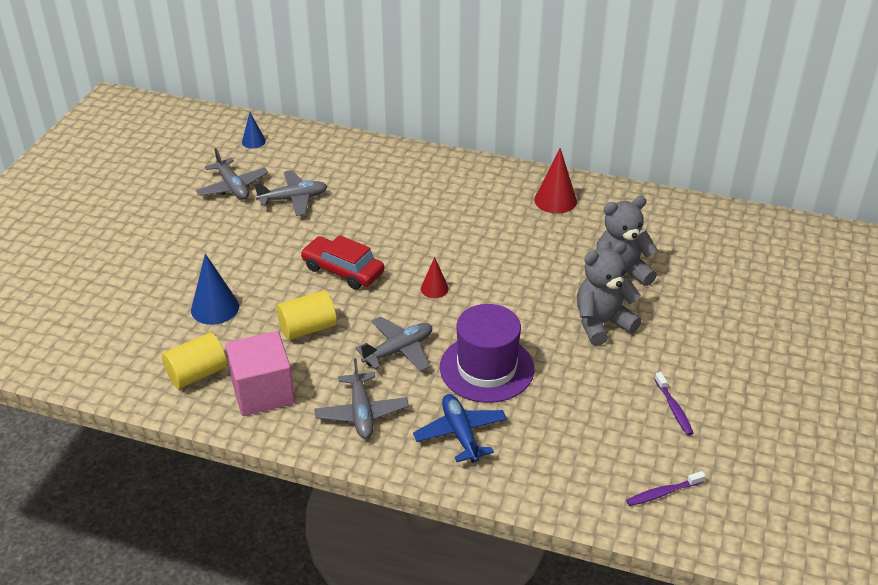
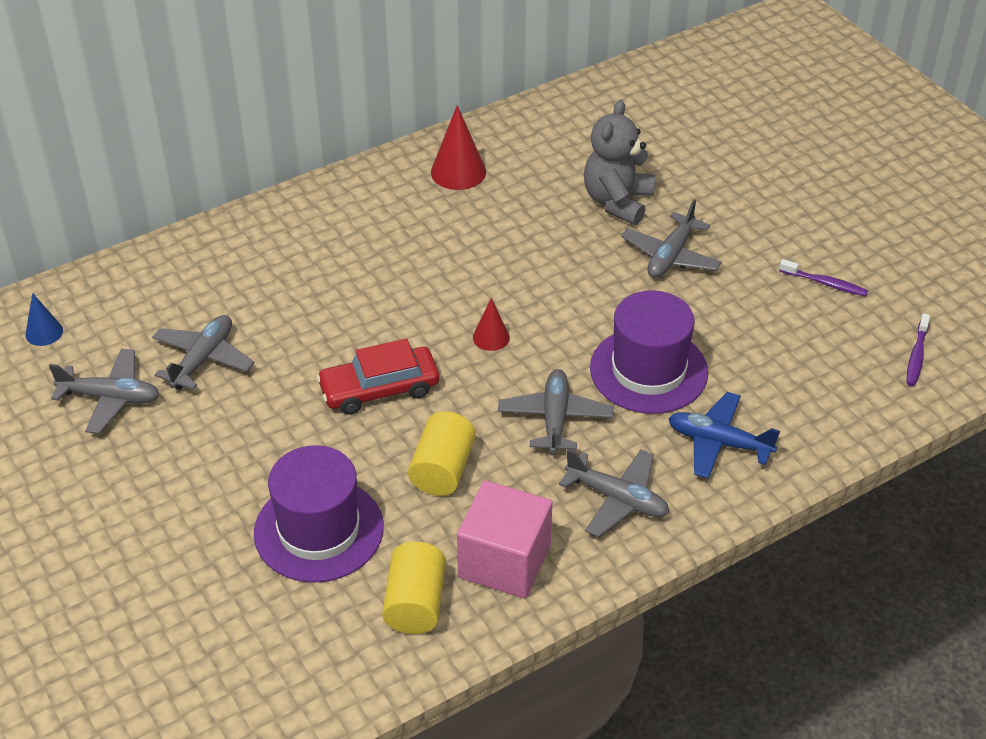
camera: 50 degrees left, 5 degrees up
(215, 308) = (319, 530): blue cone -> purple hat
(602, 323) = (671, 256): grey teddy bear -> grey plane

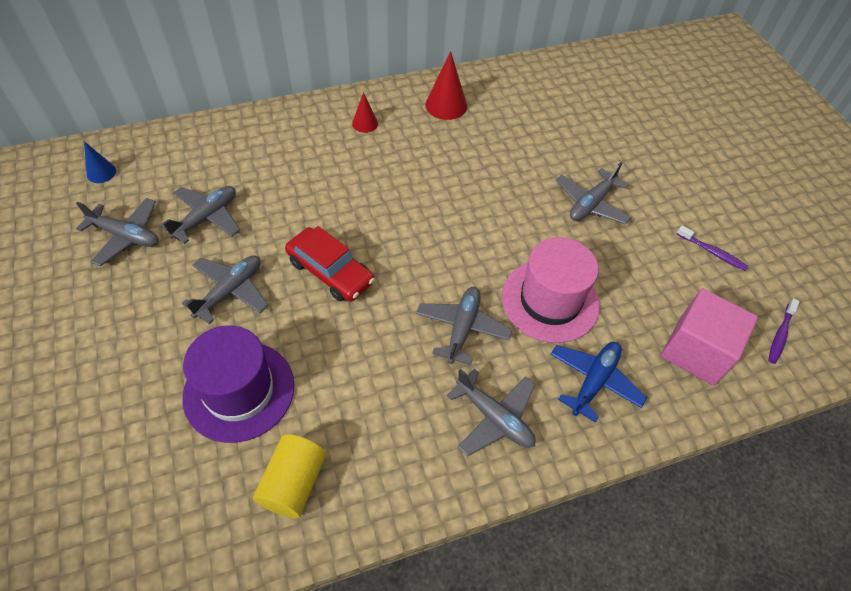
camera: 10 degrees right, 10 degrees up
(266, 433) = (230, 291): none -> grey plane
(379, 389) = (330, 271): red car -> red car turned 135 degrees counterclockwise
(442, 469) = (357, 356): yellow cylinder -> none
(491, 337) = (431, 245): red cone -> red cone (365, 123)
(504, 561) = (382, 458): pink cube -> pink cube (696, 351)
(617, 202) = (560, 151): grey teddy bear -> none
(648, 370) = (550, 300): purple hat -> pink hat
(719, 443) = (594, 381): blue plane -> blue plane turned 90 degrees clockwise

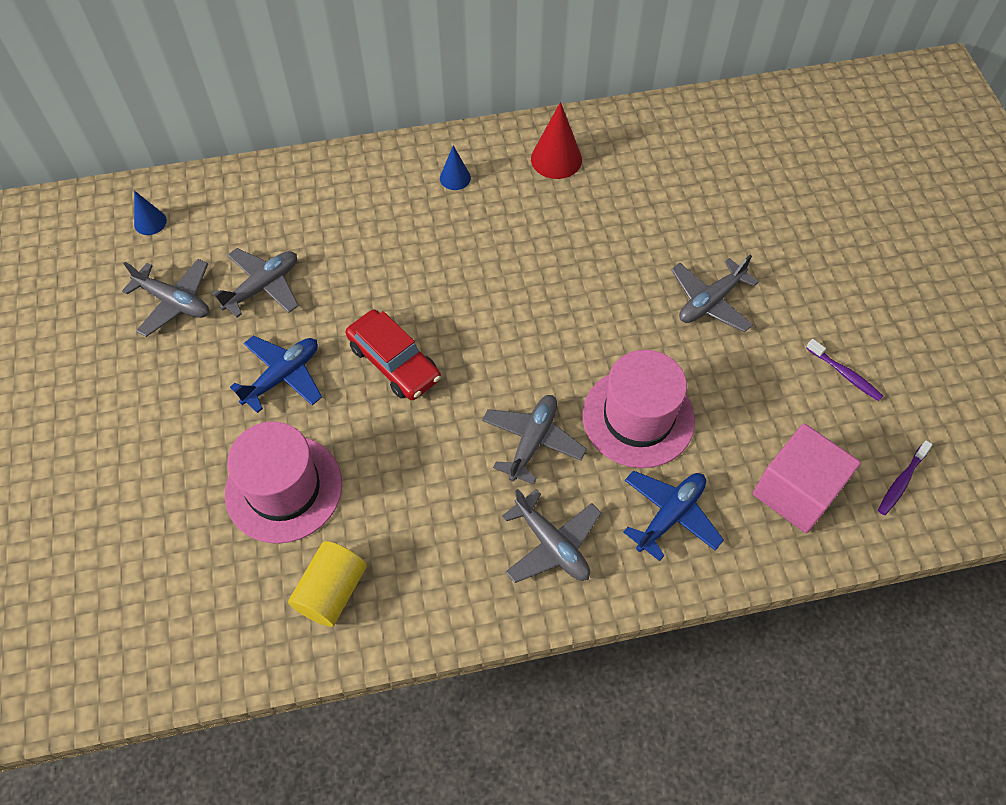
camera: 10 degrees right, 5 degrees up
(230, 291) = (282, 376): grey plane -> blue plane
(239, 390) = (284, 488): purple hat -> pink hat
(365, 123) = (455, 178): red cone -> blue cone

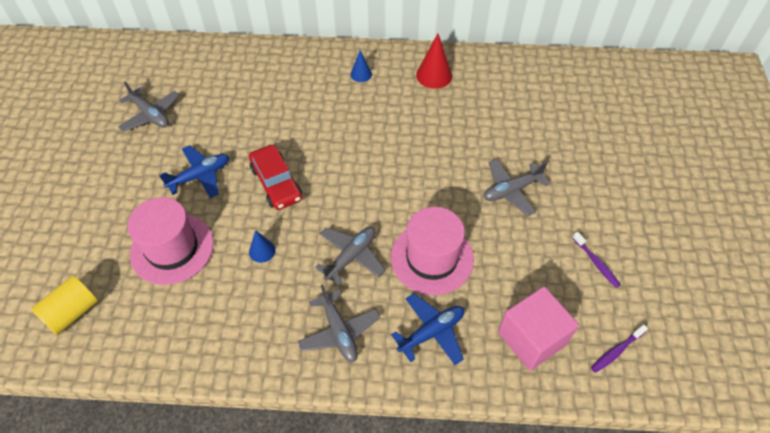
camera: 15 degrees right, 5 degrees down
(150, 222) = (156, 63): blue cone -> blue cone (262, 251)
(263, 287) = (210, 117): grey plane -> none
(331, 591) = (176, 325): yellow cylinder -> yellow cylinder (72, 312)

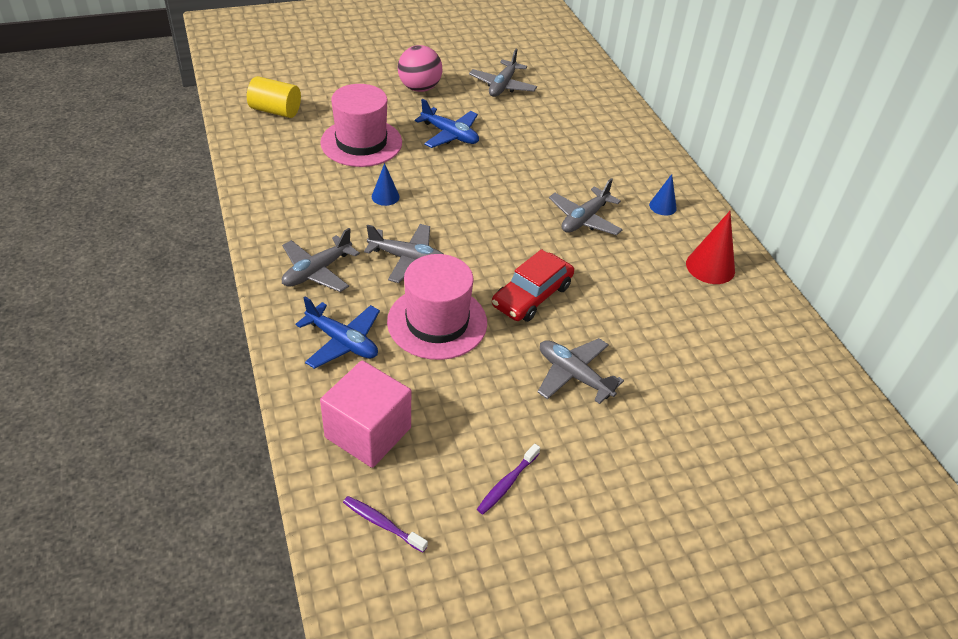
camera: 65 degrees right, 10 degrees down
(113, 177) = (419, 88): none -> pink ball
(276, 183) = (470, 184): red car -> red car (532, 296)
(354, 124) = (584, 219): none -> grey plane

